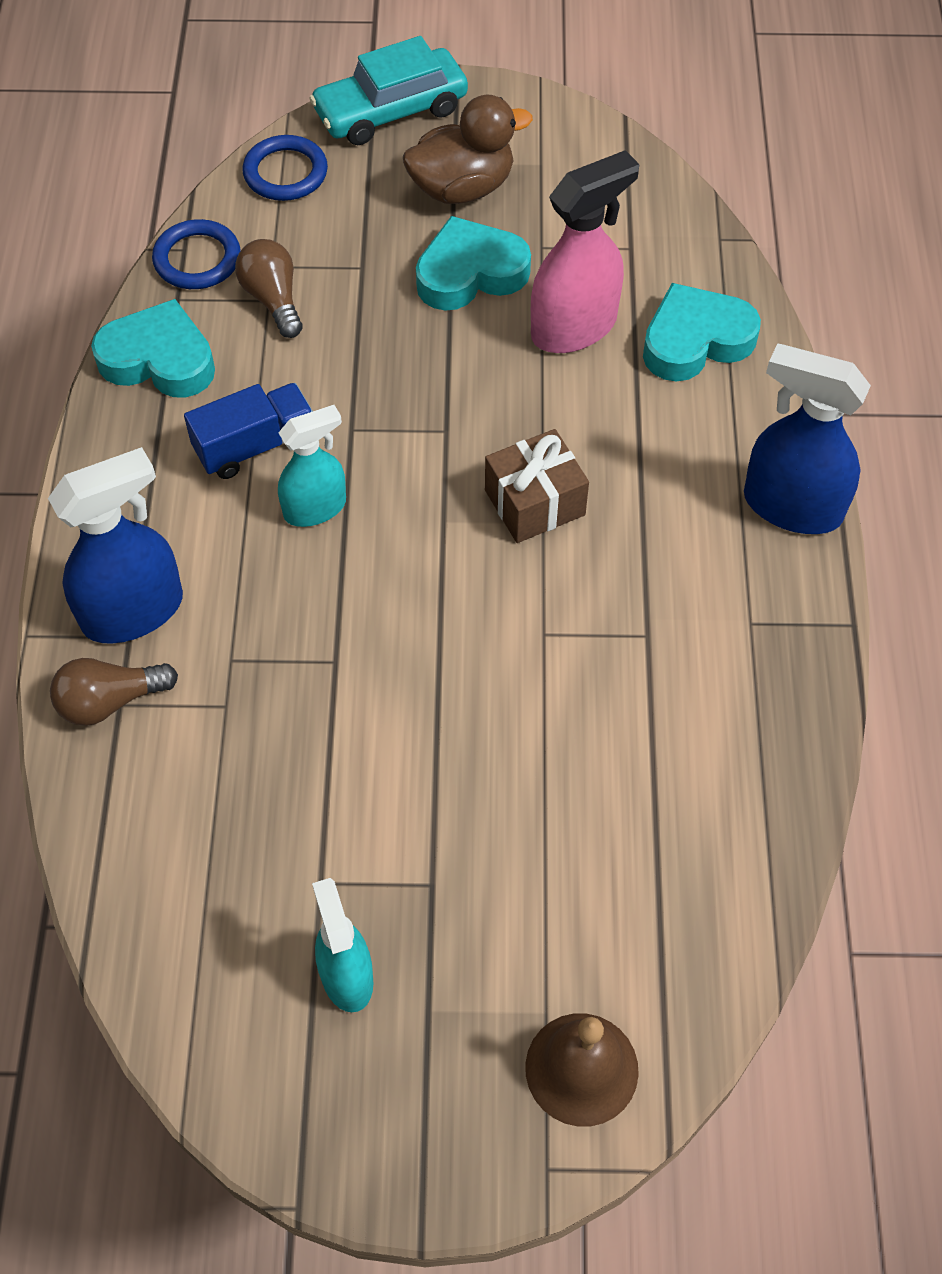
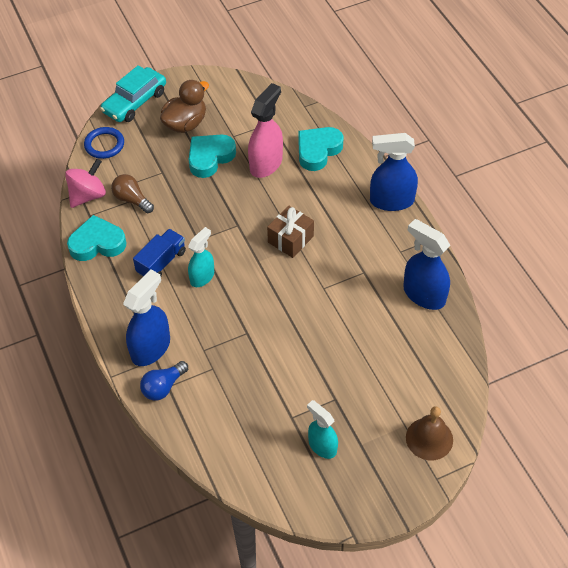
camera: 25 degrees left, 5 degrees down
(110, 701) = (163, 387): brown light bulb -> blue light bulb
(197, 259) = (88, 195): blue ring -> pink spinning top
(748, 739) = (423, 295): none -> blue spray bottle

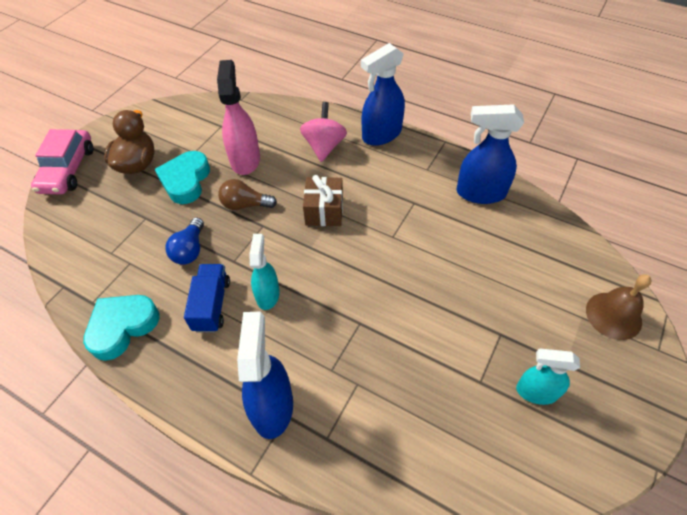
camera: 35 degrees left, 0 degrees up
(88, 195) = (76, 283): pink spinning top -> pink spinning top (324, 146)
(104, 145) = (61, 224): blue ring -> none
(132, 200) = (131, 260): brown light bulb -> brown light bulb (245, 205)
(135, 102) = (68, 170): turquoise car -> pink car
(163, 387) = (322, 443): blue light bulb -> blue light bulb (190, 250)
(318, 151) = (283, 127): turquoise heart -> none

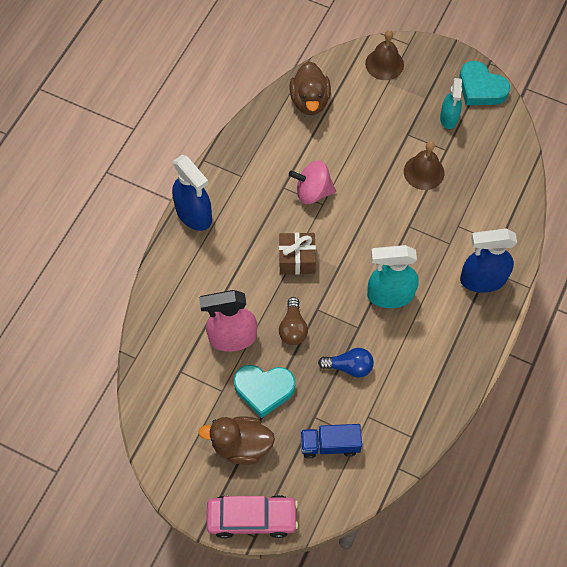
camera: 95 degrees left, 10 degrees up
(122, 327) = (432, 403): turquoise heart -> turquoise heart (480, 88)
(212, 305) = (404, 337): blue truck -> blue truck (330, 445)
(268, 294) = (390, 295): turquoise spray bottle -> turquoise spray bottle, size x1.55
(324, 146) = (212, 265): pink spinning top -> pink spinning top (312, 192)
(441, 349) = (424, 172): none -> brown bell
(480, 193) = (269, 136): blue spray bottle -> none
(535, 231) = (310, 101): none -> brown duck

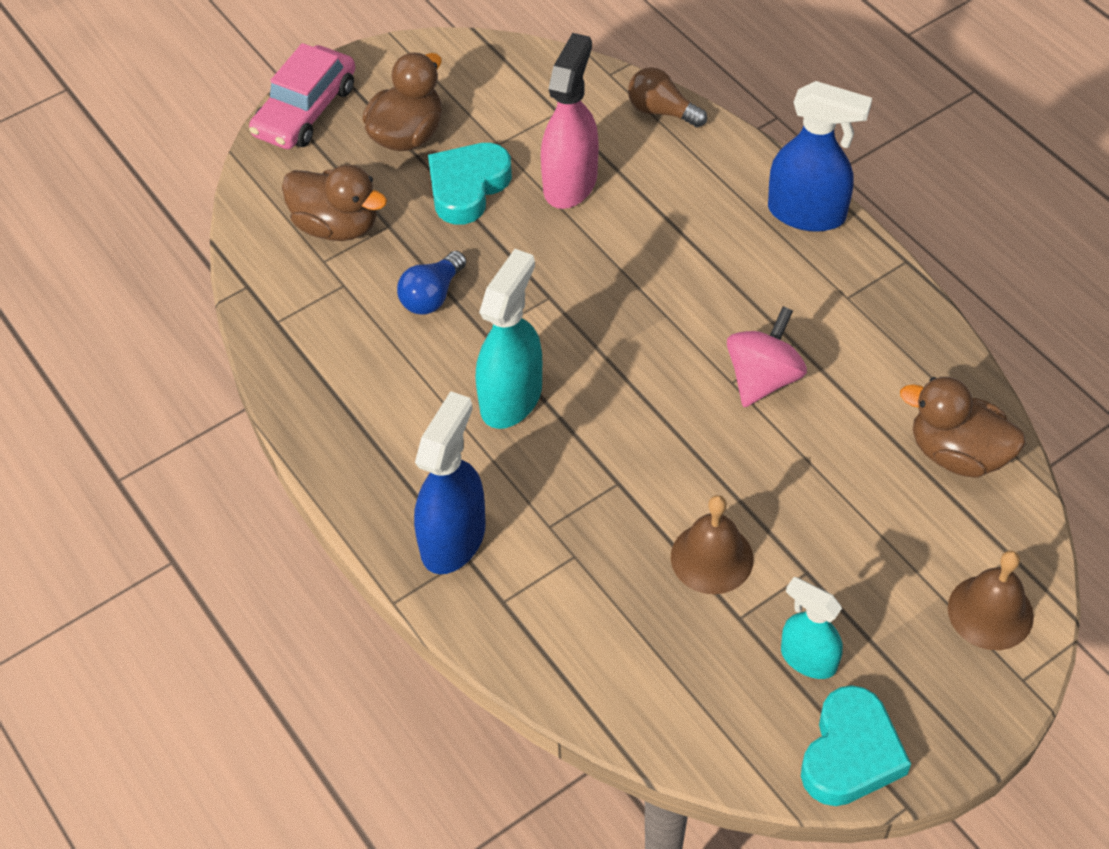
camera: 120 degrees right, 10 degrees down
(194, 214) = (807, 213): blue spray bottle -> blue spray bottle turned 150 degrees counterclockwise
(293, 328) = (538, 256): brown light bulb -> brown light bulb (661, 111)
(297, 259) = (650, 307): brown gift -> none
(330, 445) = (337, 226): blue truck -> brown duck
(480, 88) = (850, 754): turquoise heart -> turquoise heart turned 135 degrees clockwise

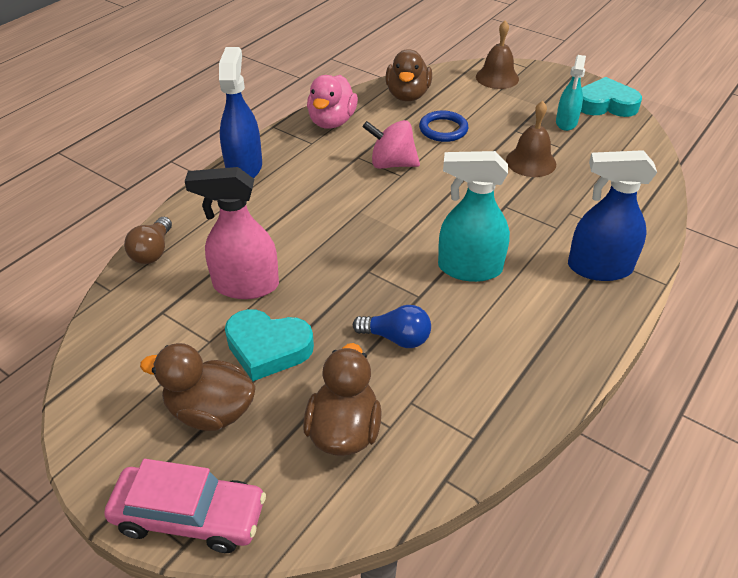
camera: 110 degrees left, 10 degrees down
(837, 471) = (443, 129): none -> blue ring
(900, 333) = (332, 121): none -> pink duck

